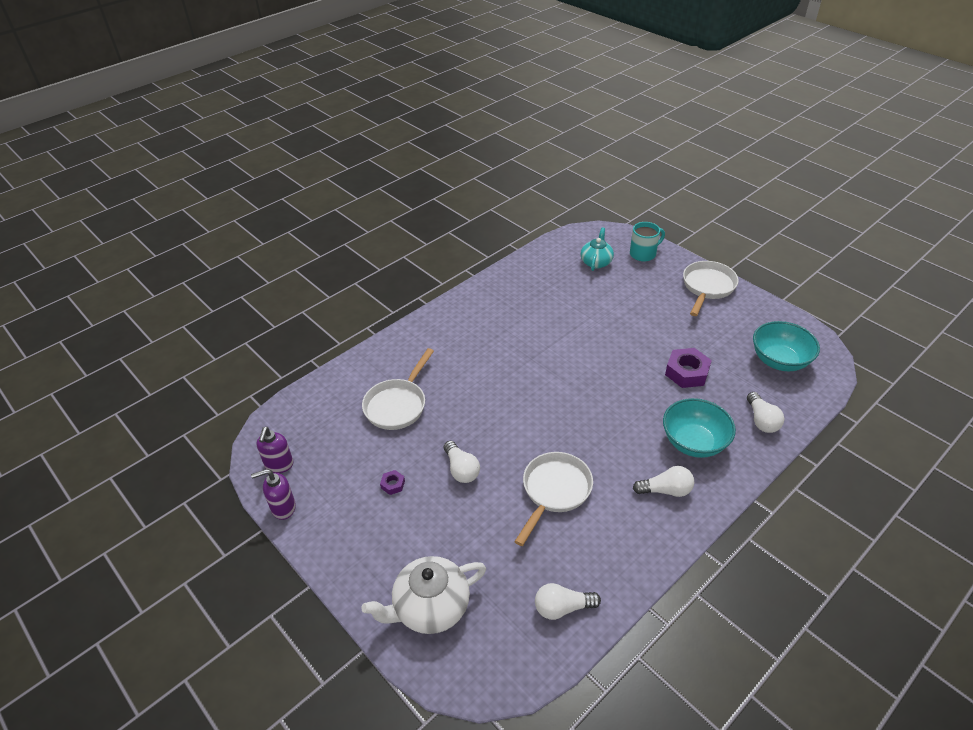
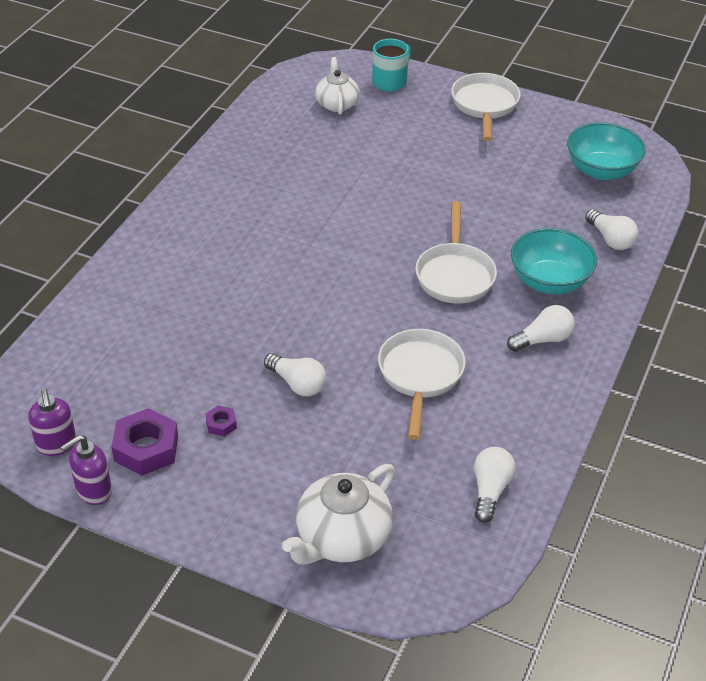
camera: 25 degrees left, 0 degrees up
(398, 405) = (174, 333): white pan -> white pan (455, 274)
(562, 607) = (490, 490): white light bulb -> white light bulb turned 135 degrees clockwise
(596, 262) = (337, 104): turquoise teapot -> white teapot
(687, 372) = (506, 208): purple nut -> purple nut (146, 448)

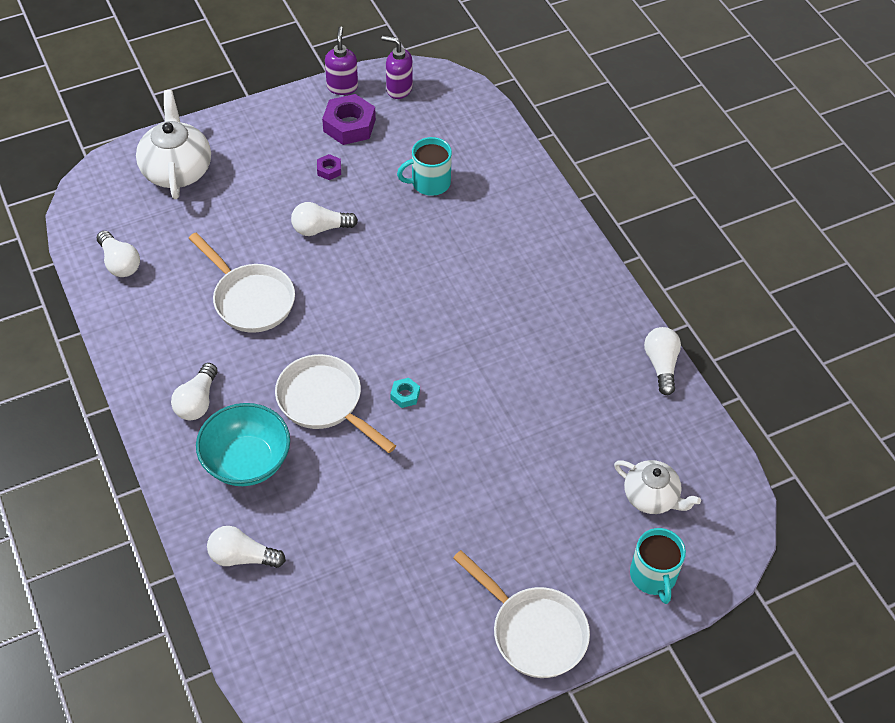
camera: 130 degrees right, 10 degrees up
(167, 349) = (429, 183): none -> turquoise mug
(224, 142) = (661, 365): none -> white light bulb
(397, 240) = (405, 395): none -> turquoise nut
(601, 170) = (333, 644): turquoise bowl -> none

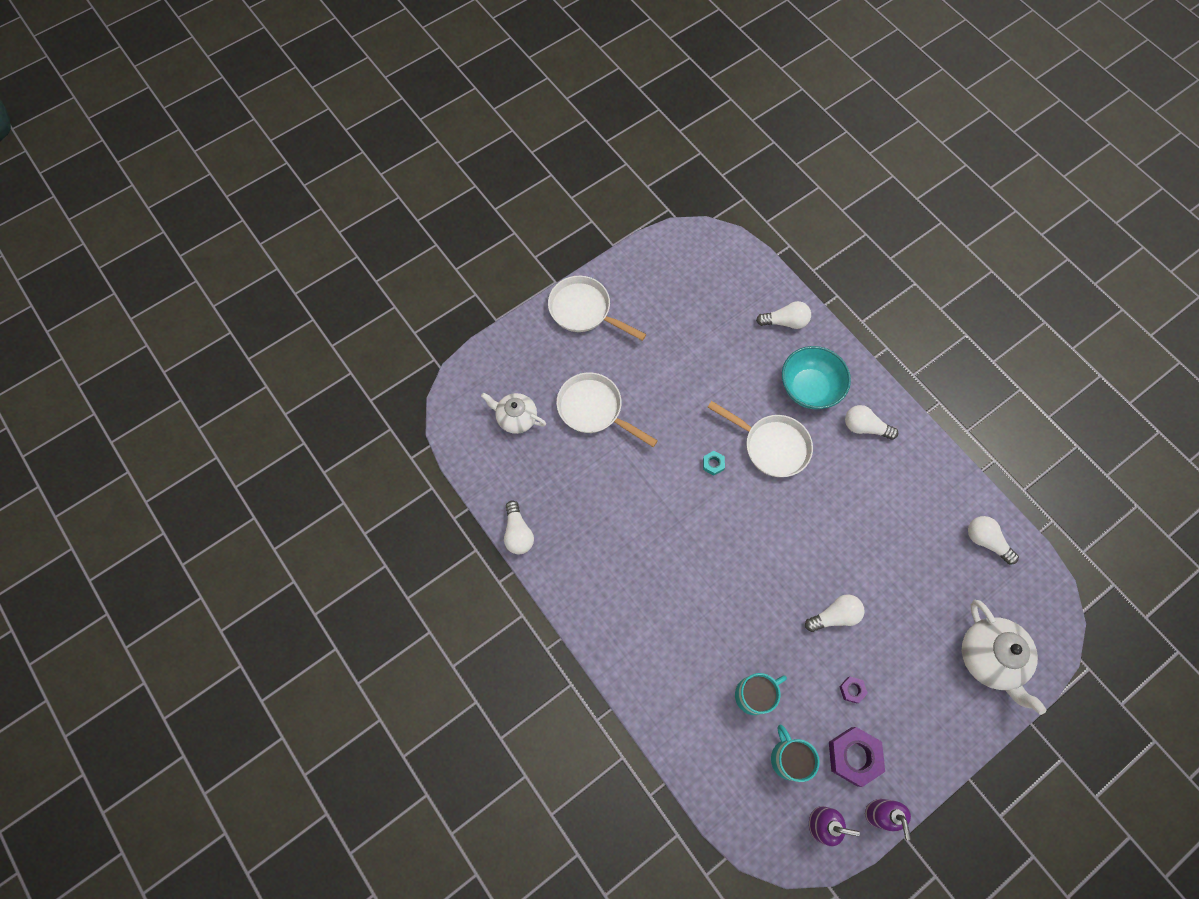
camera: 170 degrees right, 15 degrees up
(197, 401) = (865, 427): white light bulb -> white light bulb turned 75 degrees counterclockwise
(250, 299) = (864, 527): white pan -> white pan (594, 409)
(653, 576) = (510, 361): turquoise mug -> turquoise mug (788, 758)

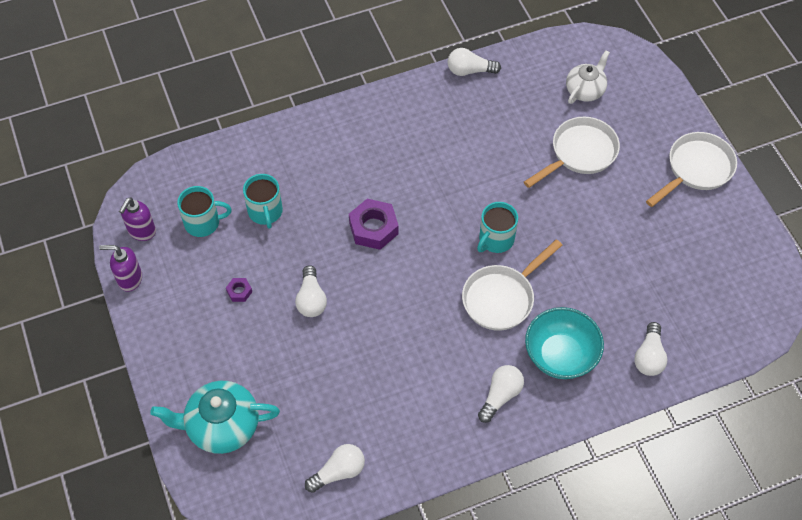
camera: 105 degrees right, 10 degrees down
(713, 464) = (495, 239): turquoise nut -> turquoise mug
(853, 756) = (183, 274): purple nut -> purple nut (373, 228)
(989, 658) = (222, 426): white teapot -> turquoise teapot

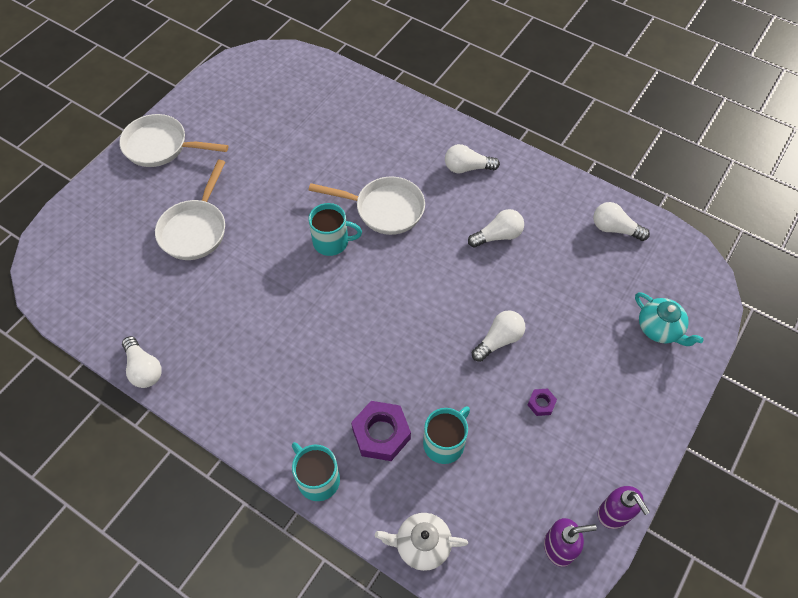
camera: 125 degrees left, 0 degrees up
(203, 222) = (501, 493): turquoise mug -> turquoise mug (317, 479)
(222, 426) = (659, 329): turquoise teapot -> turquoise teapot, size x0.65
(373, 228) = (390, 338): purple nut -> purple nut (381, 434)
(560, 355) = (404, 150): turquoise bowl -> none
(579, 153) = (195, 229): white pan -> white pan turned 90 degrees counterclockwise
(585, 90) = (114, 260): white teapot -> white teapot (421, 545)
(649, 357) = (362, 103): white light bulb -> white light bulb (498, 236)

